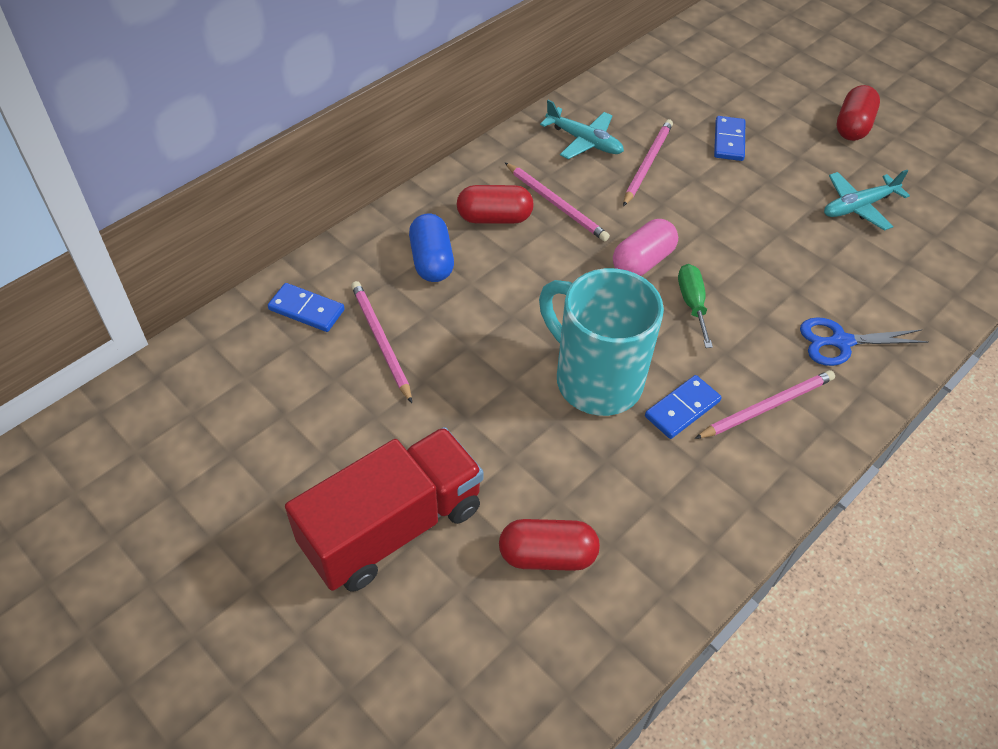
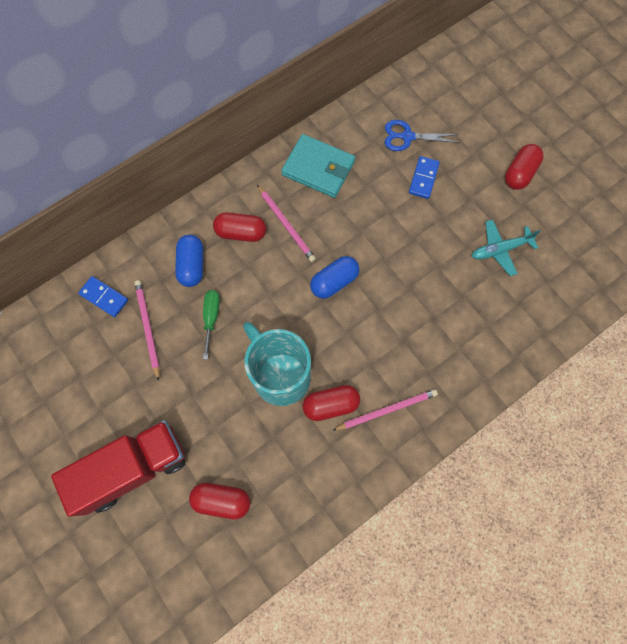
camera: 10 degrees right, 20 degrees up
(584, 141) = (318, 168): turquoise plane -> turquoise wallet
(642, 261) = (334, 282): pink capsule -> blue capsule
(647, 163) = (359, 194): pink pencil -> none
(682, 409) = (331, 405): blue domino -> red capsule
(692, 304) = (359, 321): green screwdriver -> green screwdriver (211, 318)
(841, 342) = (451, 365): blue scissors -> blue scissors (407, 137)

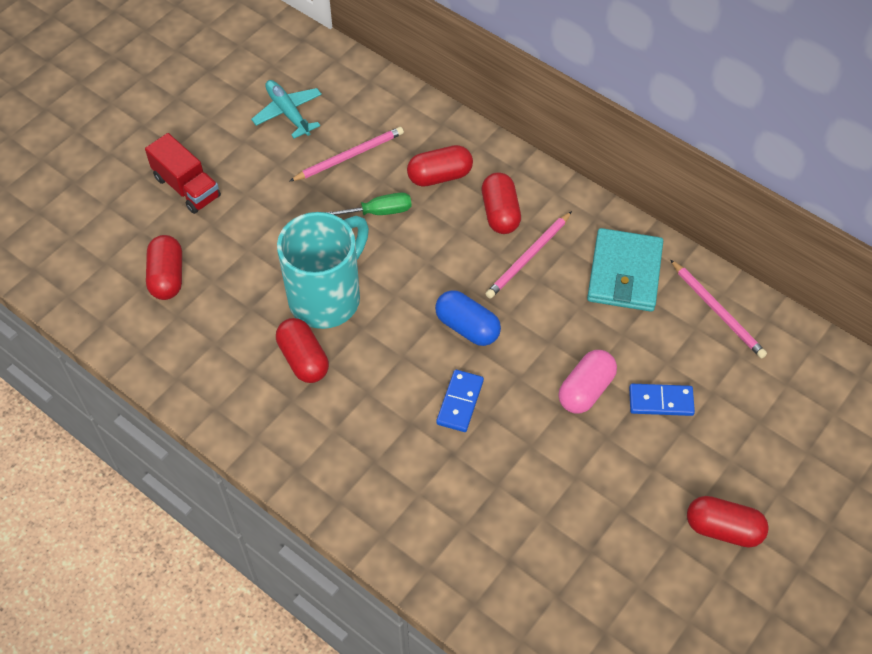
camera: 75 degrees right, 15 degrees down
(104, 297) = (374, 107): blue domino -> blue domino (460, 402)
(133, 468) = (187, 187): red truck -> red truck, size x0.62
(192, 265) = (440, 176): blue capsule -> red capsule
(387, 410) = (311, 422): pink pencil -> pink pencil (717, 311)
(404, 220) = (585, 390): none -> pink capsule
(407, 137) = (720, 368): blue scissors -> none
(500, 249) = (585, 522): turquoise plane -> turquoise plane (288, 113)

